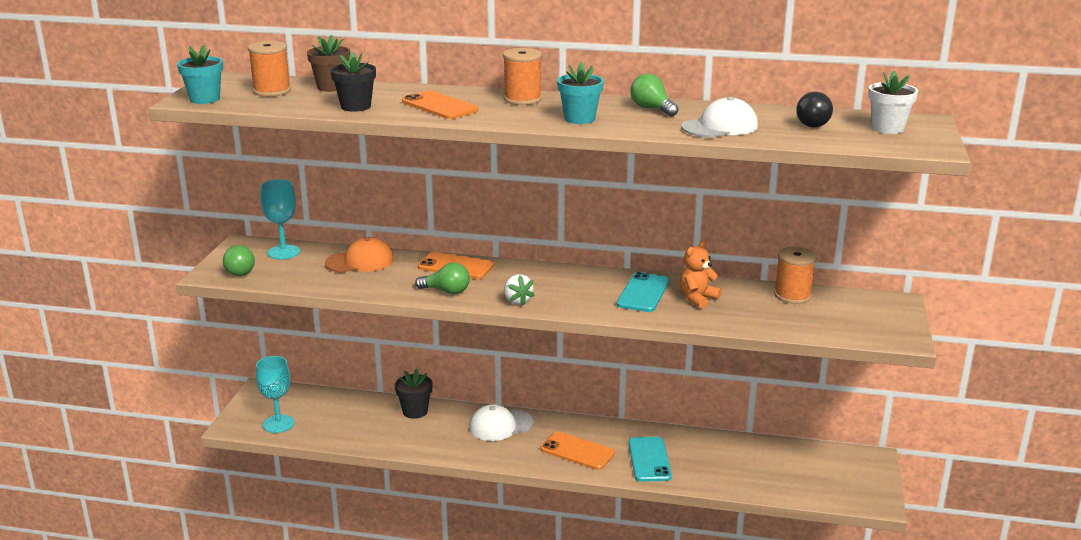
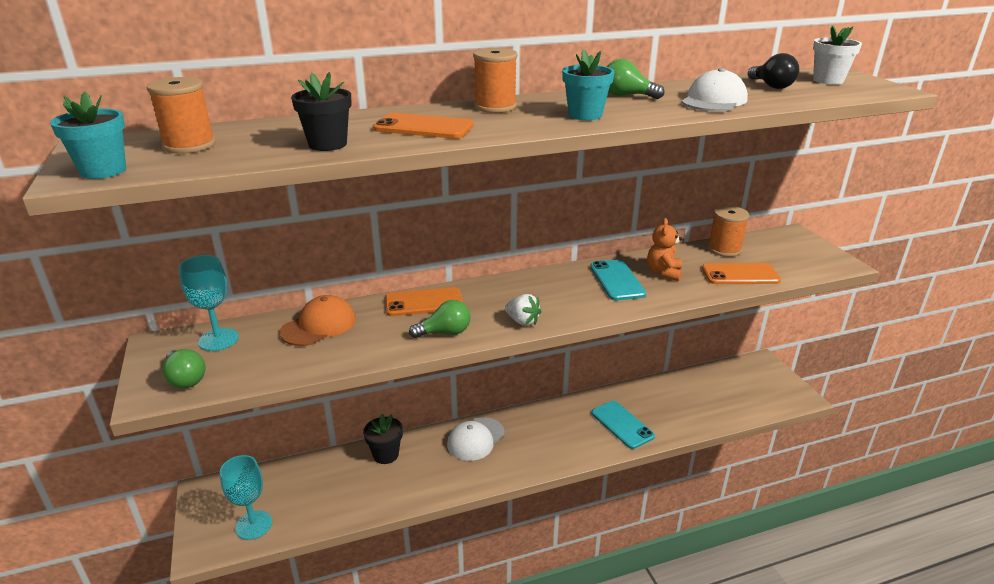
camera: 30 degrees left, 5 degrees up
(331, 87) = (262, 129): brown flower pot -> none
(577, 451) = (561, 439): orange phone -> orange phone (740, 274)

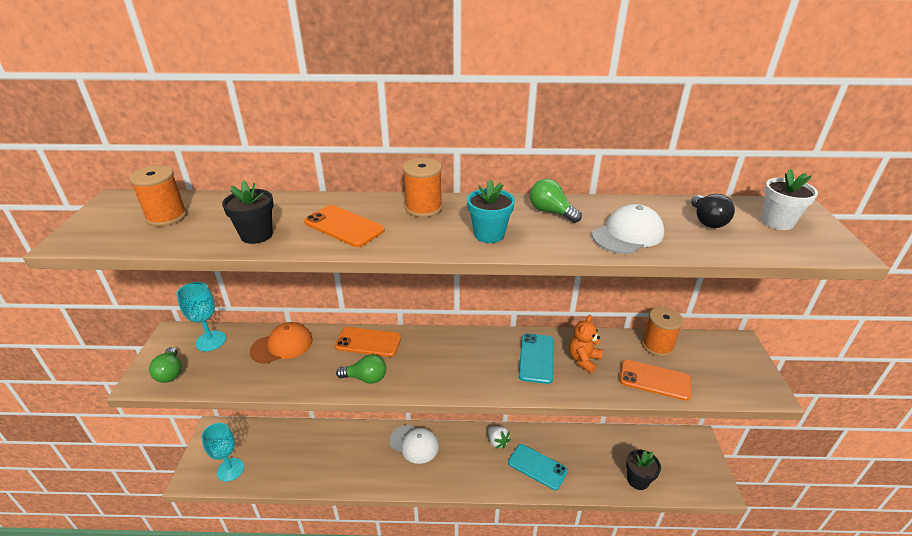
camera: 20 degrees right, 5 degrees up
(103, 171) = (90, 237): turquoise flower pot -> none
(386, 454) = (343, 437): black flower pot -> black flower pot (638, 480)
(475, 439) = (414, 444): white cap -> white cap turned 120 degrees counterclockwise
(522, 321) = (431, 383): white strawberry -> white strawberry (497, 441)
(622, 424) = (537, 467): turquoise phone -> turquoise phone turned 45 degrees counterclockwise

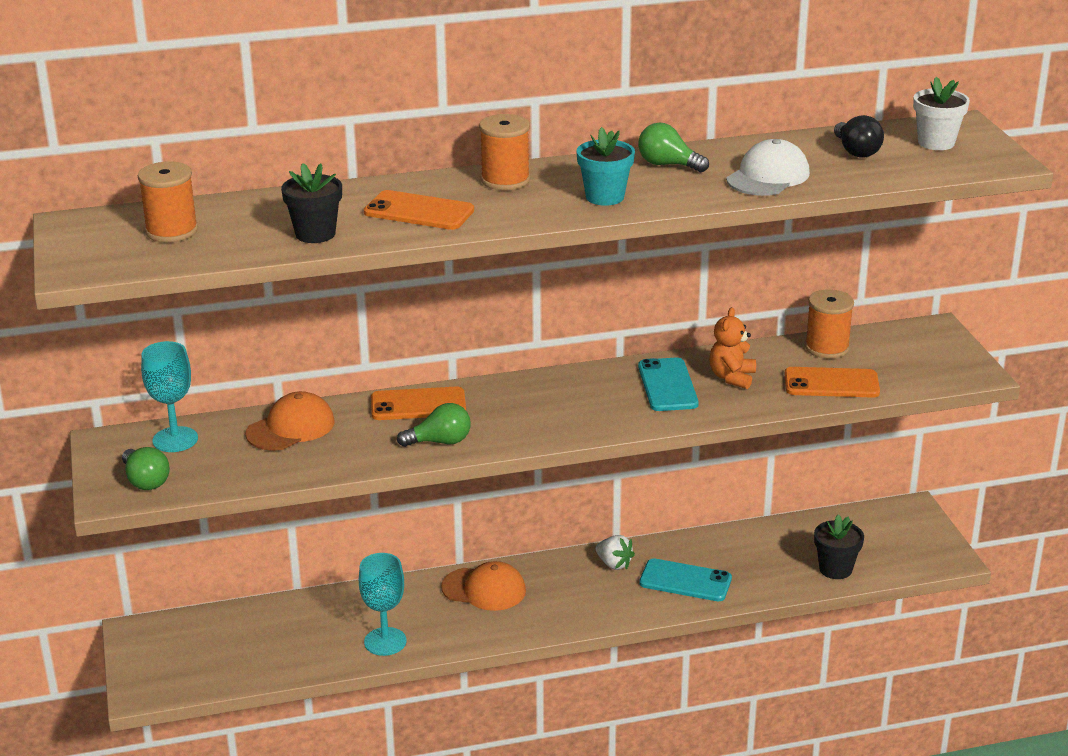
camera: 15 degrees left, 5 degrees down
(230, 469) = (201, 670): turquoise goblet -> turquoise goblet (385, 641)
(414, 444) = (484, 589): white cap -> orange cap

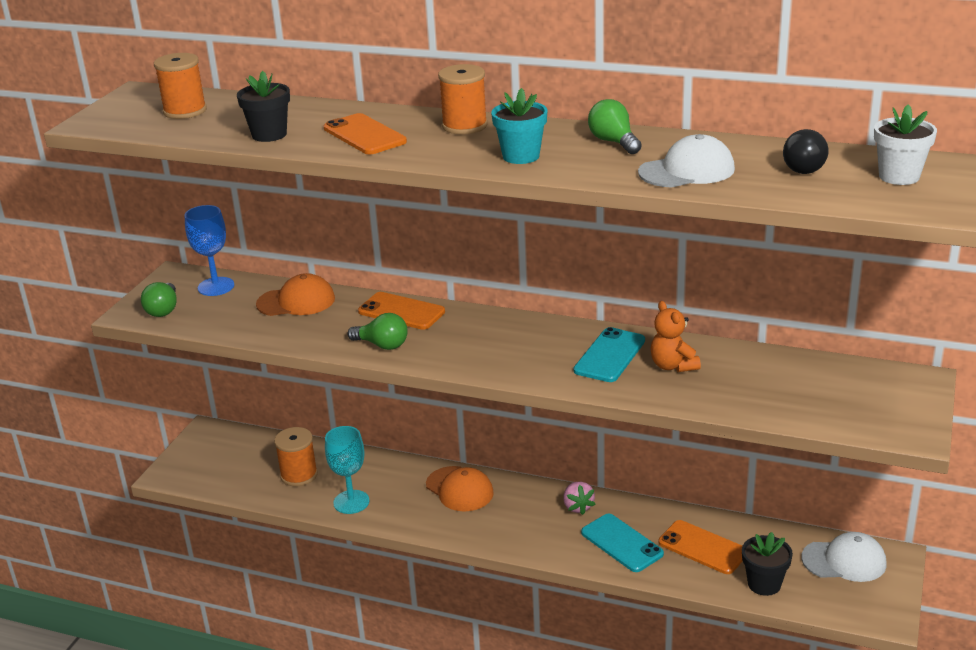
camera: 35 degrees right, 0 degrees up
(175, 439) = (216, 286): turquoise goblet -> blue goblet
(614, 564) = (578, 507): white strawberry -> pink strawberry
(732, 377) = (673, 366): orange teddy bear -> orange teddy bear turned 75 degrees counterclockwise
(827, 348) = (790, 366): orange spool -> orange spool (299, 475)
(831, 383) = (757, 399): orange phone -> orange phone (702, 547)
(879, 526) = (844, 561): none -> white cap

